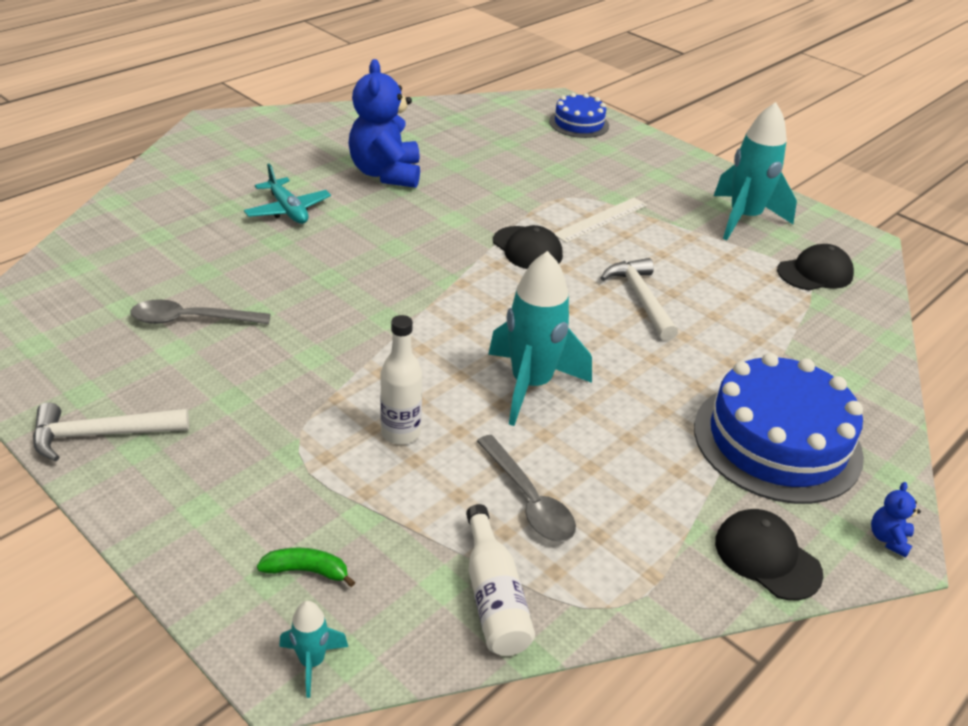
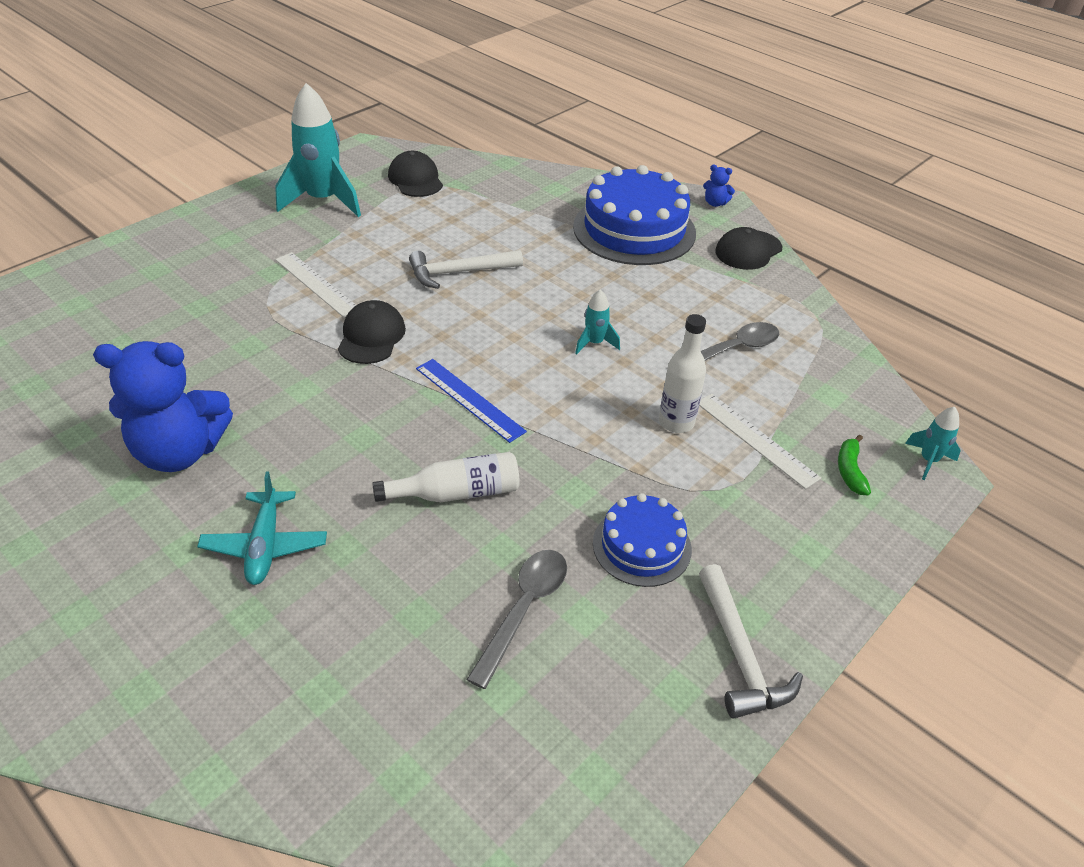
camera: 90 degrees left, 5 degrees up
(191, 320) = (524, 610): grey spoon -> grey spoon turned 150 degrees counterclockwise
(288, 210) = (265, 545): turquoise plane -> turquoise plane turned 120 degrees clockwise
(368, 494) = (756, 439): none -> white ruler
(440, 300) = (469, 399): none -> blue ruler
(494, 597) = (831, 370): white bottle -> white bottle (456, 493)
(527, 249) = (371, 336): black cap -> black cap turned 45 degrees counterclockwise
(531, 385) = (594, 343): turquoise rocket -> turquoise rocket, size x0.46
(579, 123) = (84, 283): blue cake -> blue cake (642, 546)

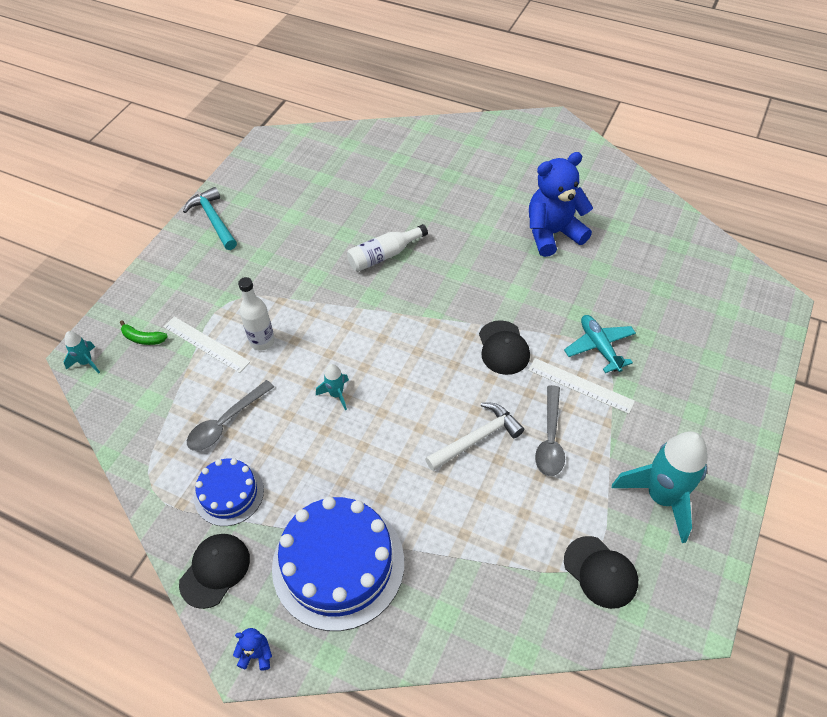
camera: 165 degrees right, 10 degrees up
(265, 545) = (466, 203): turquoise plane -> turquoise plane (599, 347)
(469, 399) = (407, 317): blue ruler -> none
(524, 610) = (323, 210): grey spoon -> grey spoon (550, 439)
(642, 546) = (270, 256): blue cake -> blue cake (229, 493)
(739, 653) = (213, 220): white hammer -> turquoise hammer
(850, 471) = (143, 338): green banana -> green banana turned 120 degrees clockwise

